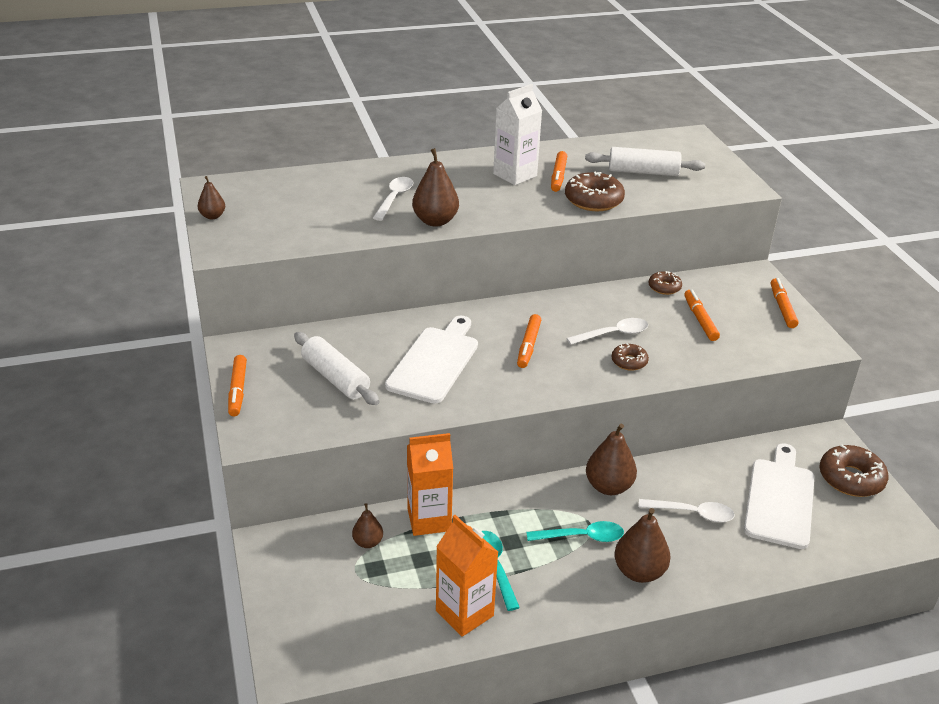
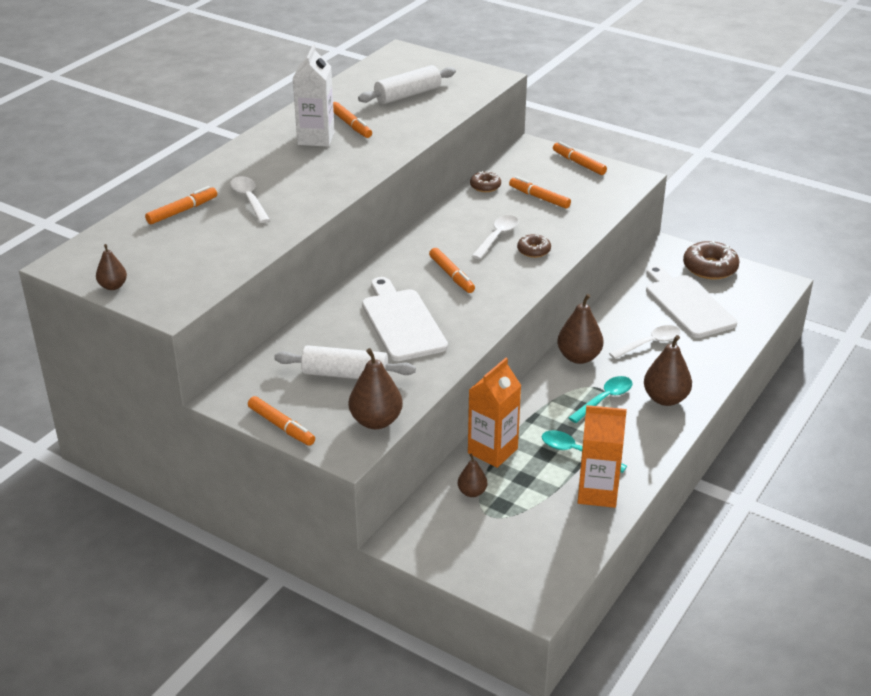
camera: 40 degrees left, 0 degrees up
(336, 185) = (182, 211): none -> orange marker
(435, 221) = (311, 202): brown pear -> brown pear (376, 421)
(593, 200) = (405, 132): brown donut -> none

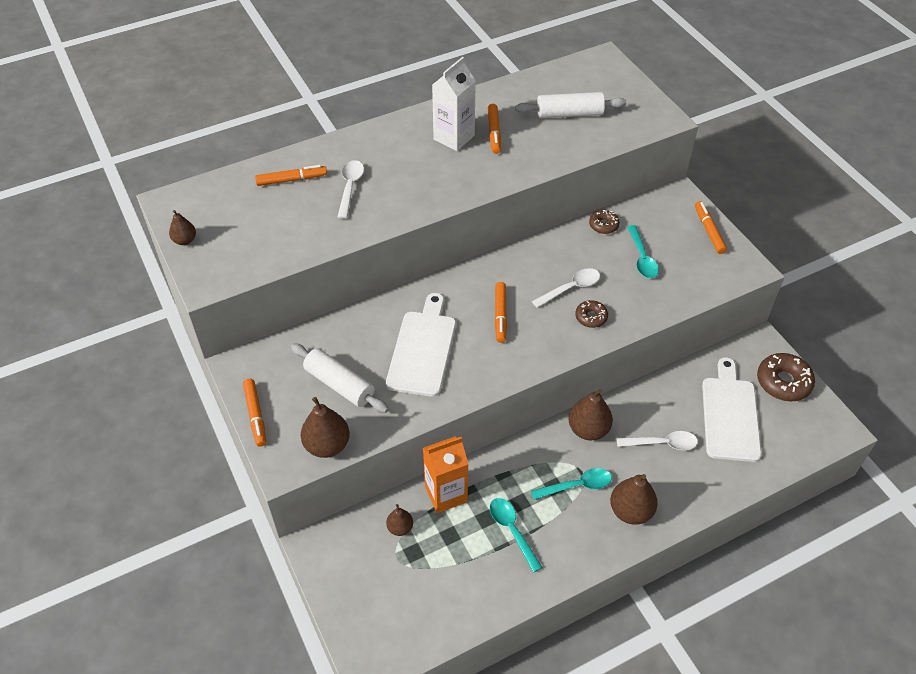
camera: 30 degrees right, 15 degrees up
(539, 198) = (642, 258): orange marker -> turquoise spoon
(597, 493) = (498, 581): orange carton -> none

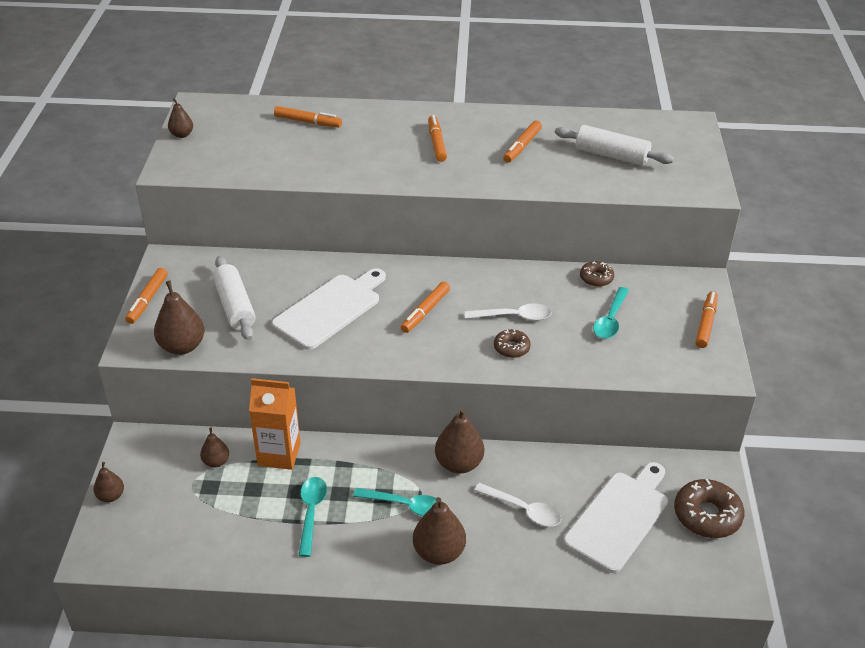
camera: 30 degrees right, 10 degrees down
(337, 606) = (111, 496): none -> brown pear
(350, 187) = (351, 144): white spoon -> none
(422, 157) = (436, 143): none -> orange marker
(454, 137) = (480, 138): white carton -> none

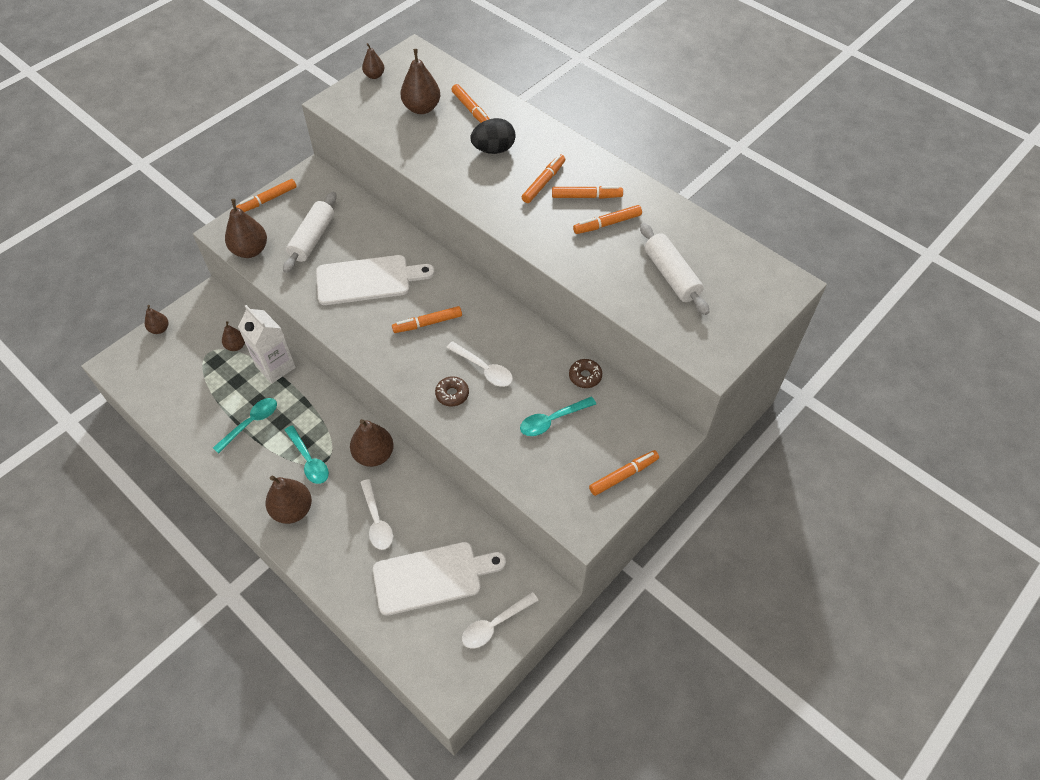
camera: 40 degrees right, 15 degrees up
(260, 139) = (422, 108): none -> brown pear
(279, 454) = (275, 367): orange carton -> white carton
(365, 140) = (493, 149): none -> black egg
(482, 137) = (586, 196): none -> orange marker
(707, 515) = (495, 624): brown donut -> white spoon

